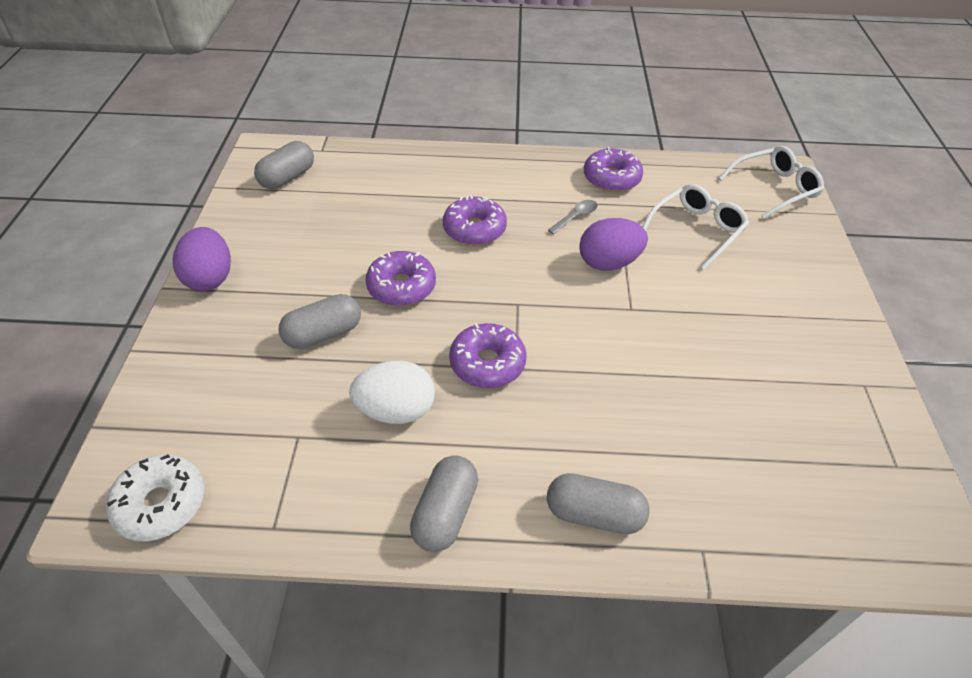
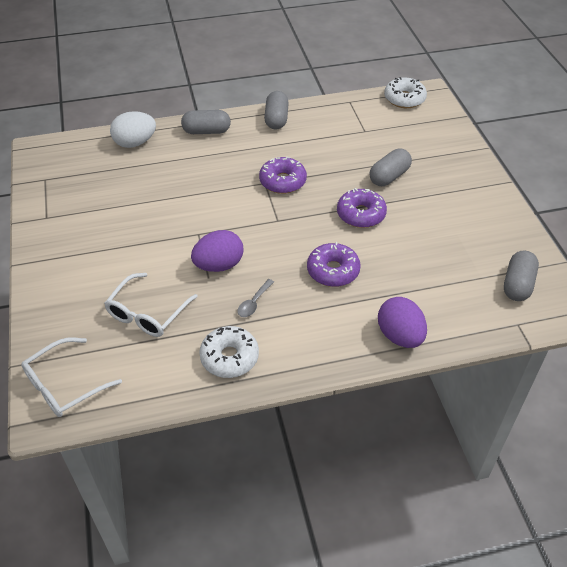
camera: 165 degrees right, 0 degrees up
(210, 278) = (489, 192): purple egg -> purple egg (400, 336)
(396, 410) = (322, 150): white egg -> white egg (135, 143)
(611, 178) = (229, 357): purple donut -> white donut

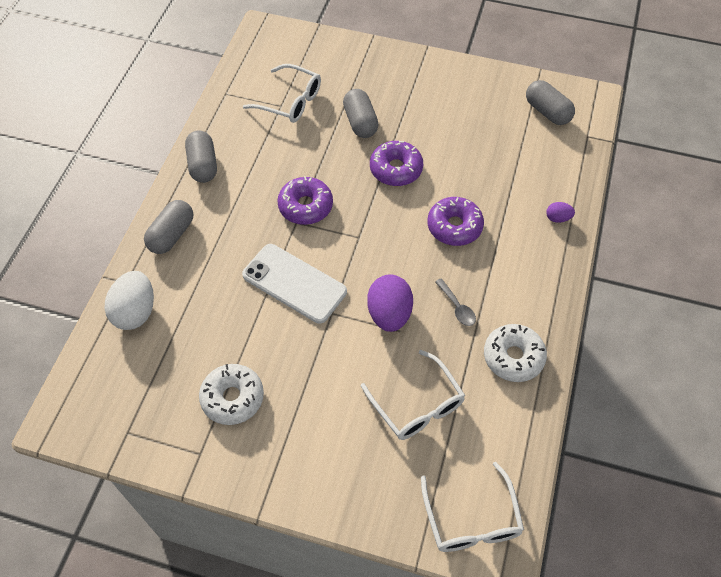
camera: 60 degrees left, 10 degrees up
(210, 204) = (294, 283): none -> white phone
(276, 119) = (203, 165): grey capsule -> grey capsule turned 45 degrees clockwise
(373, 133) = (290, 101): none -> white glasses
(400, 336) = (557, 218): purple egg -> purple egg, size x0.49
(404, 99) = (258, 51): white donut -> white donut (232, 398)

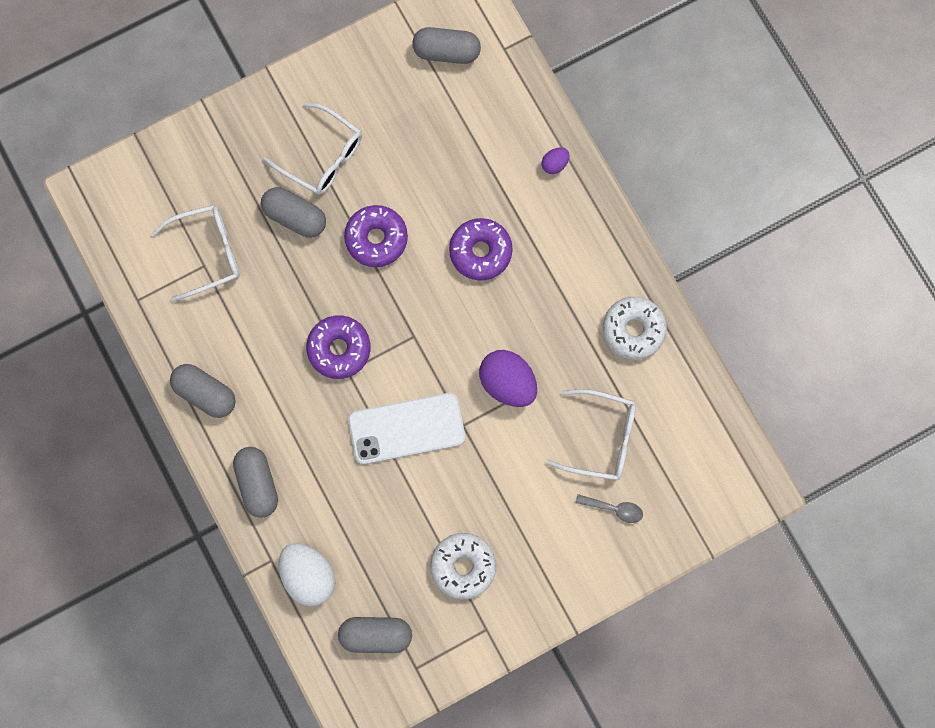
camera: 45 degrees left, 20 degrees up
(129, 386) = (376, 635): none -> grey capsule
(457, 307) = (553, 326): grey spoon -> grey spoon (614, 509)
(471, 519) = (717, 486): white glasses -> white glasses (322, 157)

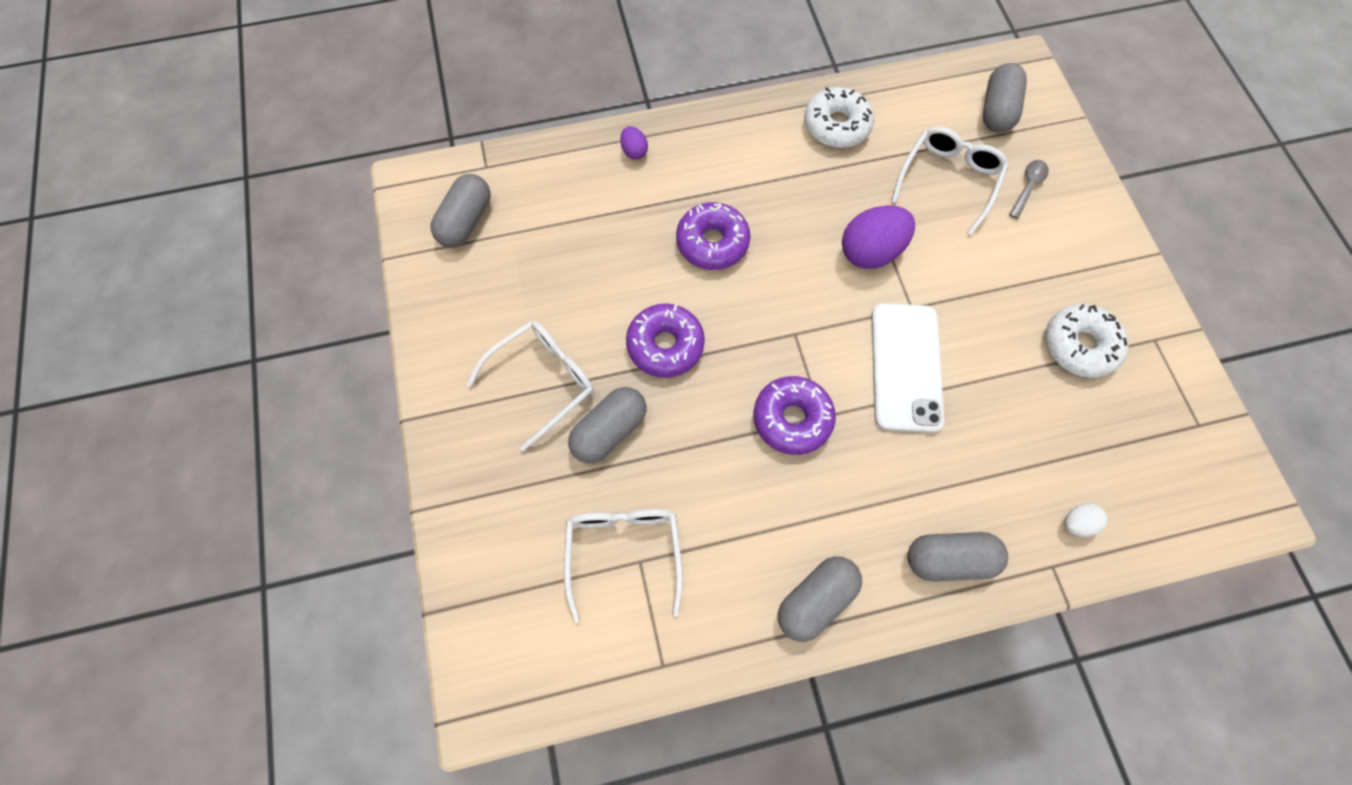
camera: 75 degrees left, 10 degrees down
(309, 576) = (1077, 523): white egg -> white egg, size x0.49
(376, 635) = (1157, 461): grey capsule -> grey capsule (997, 110)

